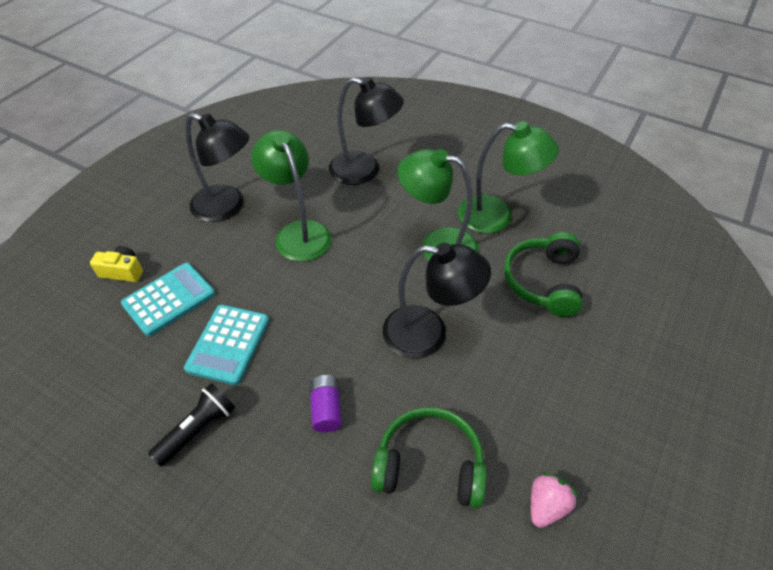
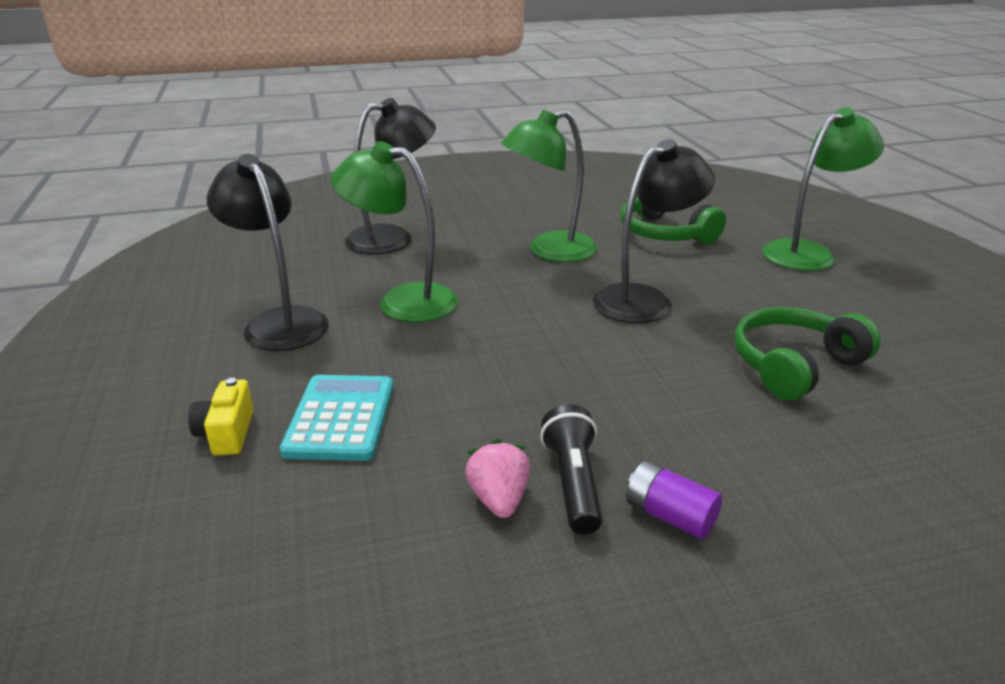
camera: 45 degrees left, 20 degrees down
(122, 271) = (227, 433): yellow camera -> yellow camera turned 60 degrees counterclockwise
(227, 207) = (280, 322): black lamp -> black lamp turned 105 degrees counterclockwise
(228, 344) = (480, 408): turquoise calculator -> none
(326, 409) = (659, 388): purple battery -> purple battery (669, 515)
(497, 216) = (563, 216): green lamp -> green lamp (808, 252)
(546, 506) = (895, 335): pink strawberry -> pink strawberry (499, 499)

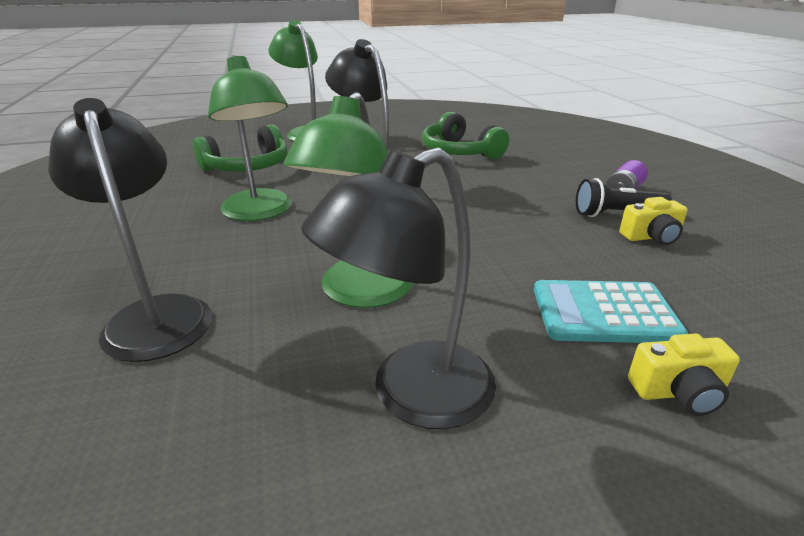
camera: 90 degrees left, 0 degrees up
(499, 499) = (651, 237): pink strawberry -> yellow camera

